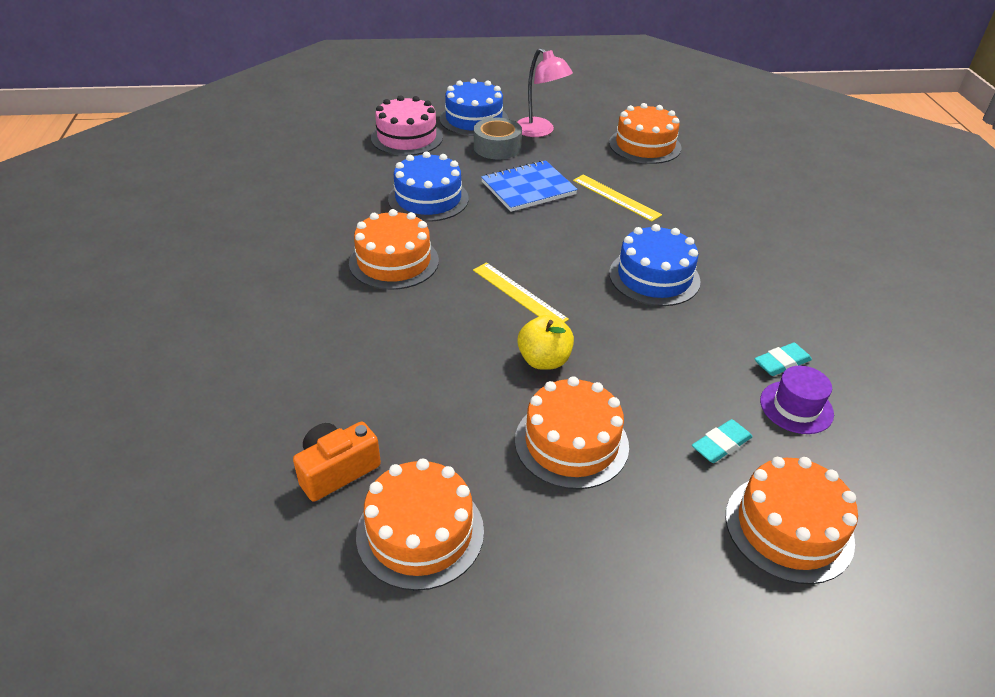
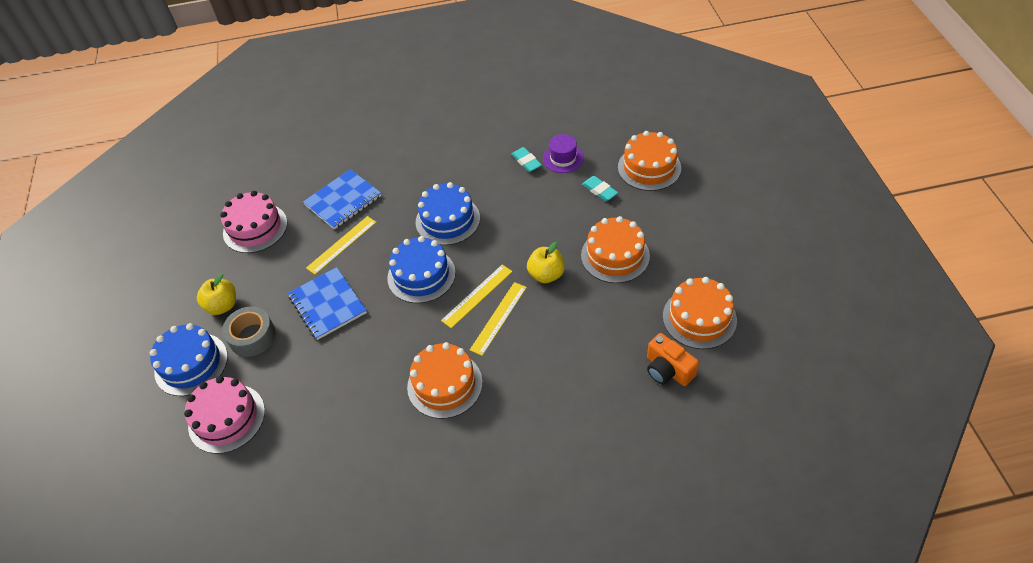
camera: 90 degrees left, 10 degrees up
(428, 199) = (346, 377): blue cake -> blue cake (421, 275)
(478, 309) = (498, 318): none -> yellow ruler
(540, 131) = (222, 306): pink lamp -> yellow apple
(645, 145) = (255, 228): orange cake -> pink cake
(688, 199) = (343, 200): none -> blue notebook

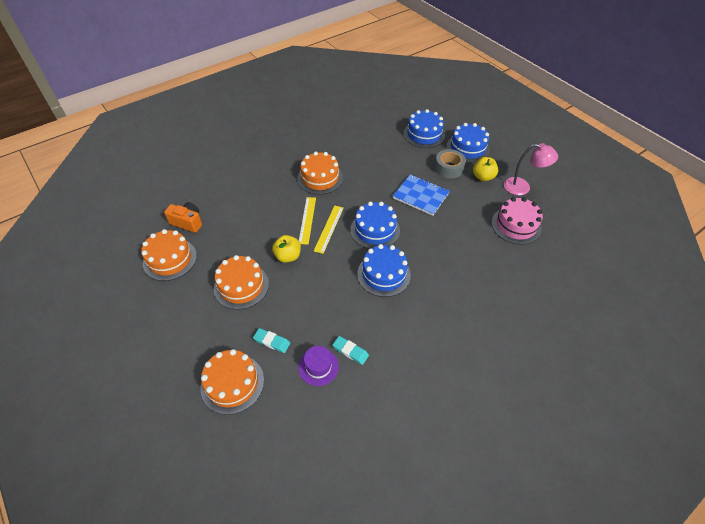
camera: 150 degrees right, 0 degrees up
(192, 273) = (522, 187): none -> pink lamp
(226, 418) = (424, 134): pink cake -> blue cake
(341, 244) = (445, 233): yellow ruler -> none
(343, 200) = (475, 264): blue notebook -> none

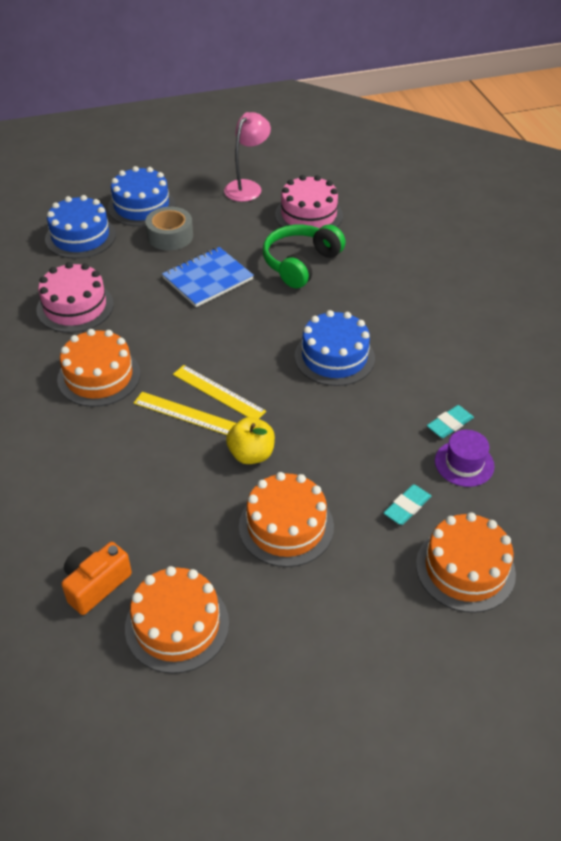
camera: 70 degrees left, 5 degrees down
(367, 152) = (75, 307): none -> pink cake
(375, 230) = (248, 343): blue cake -> none
(463, 234) = (300, 263): none -> green headphones
(483, 177) = (208, 212): yellow apple -> none

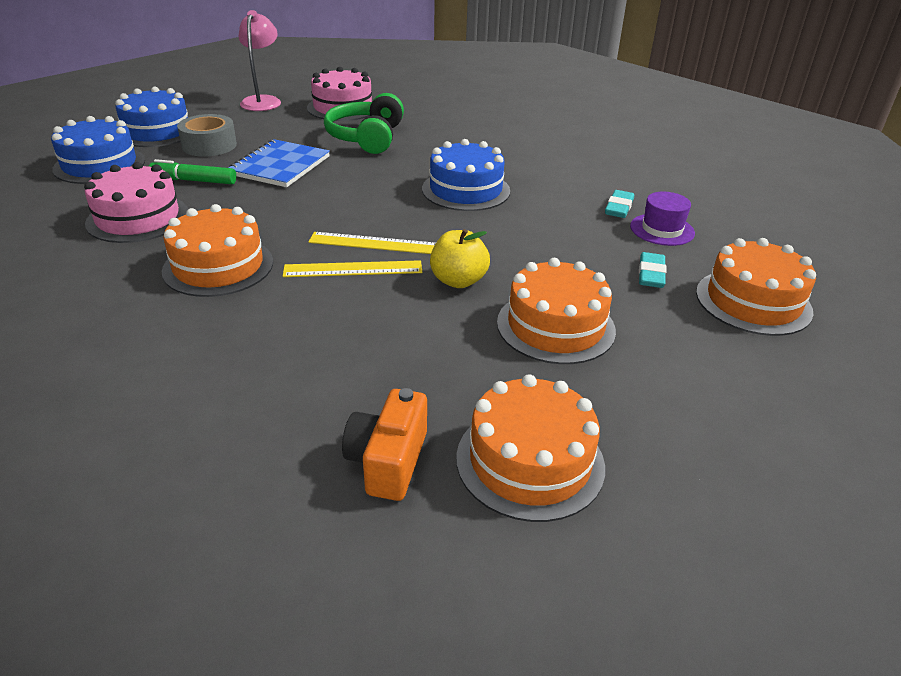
camera: 30 degrees left, 10 degrees down
(135, 276) = (194, 180): none -> green marker

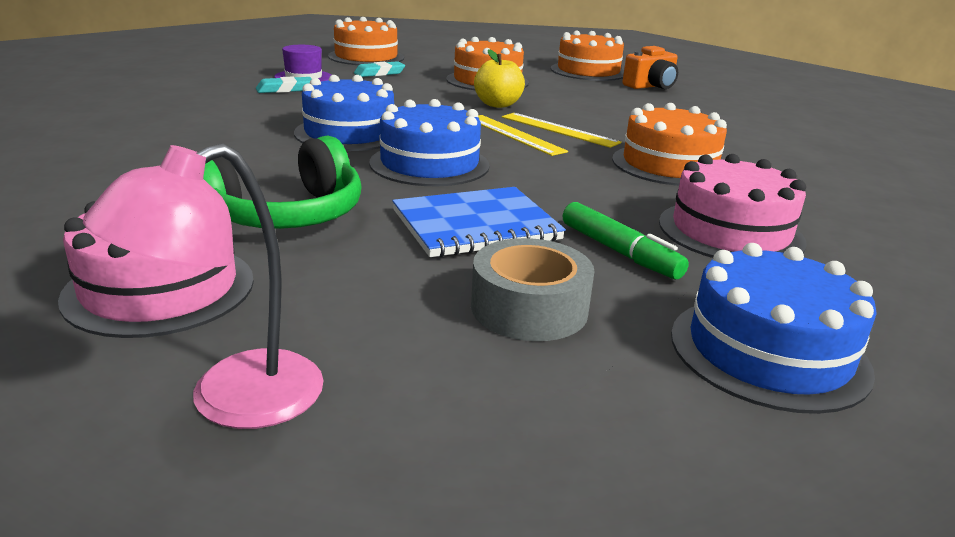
camera: 135 degrees left, 10 degrees down
(157, 131) = (597, 406): blue cake -> blue cake (429, 164)

